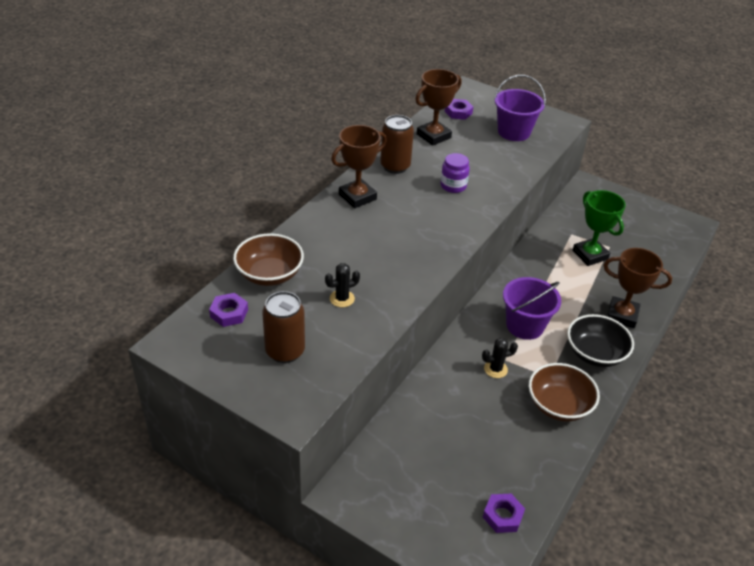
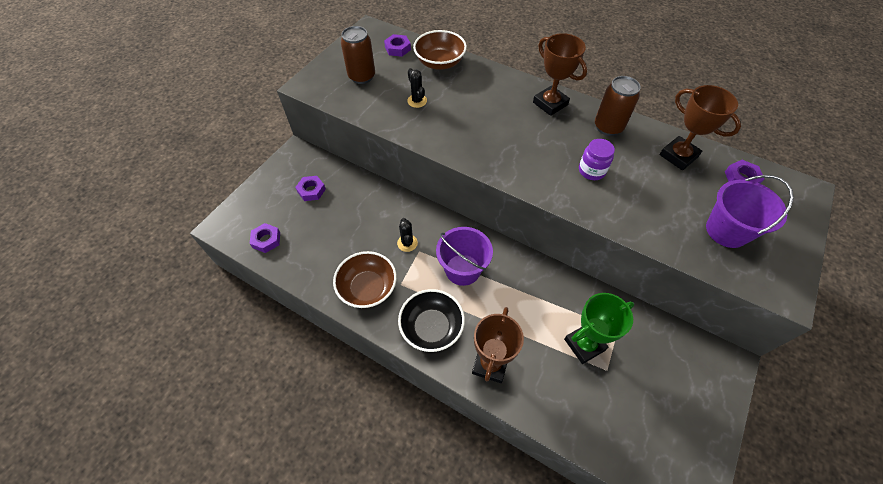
camera: 90 degrees right, 15 degrees up
(417, 469) = (311, 190): none -> purple nut

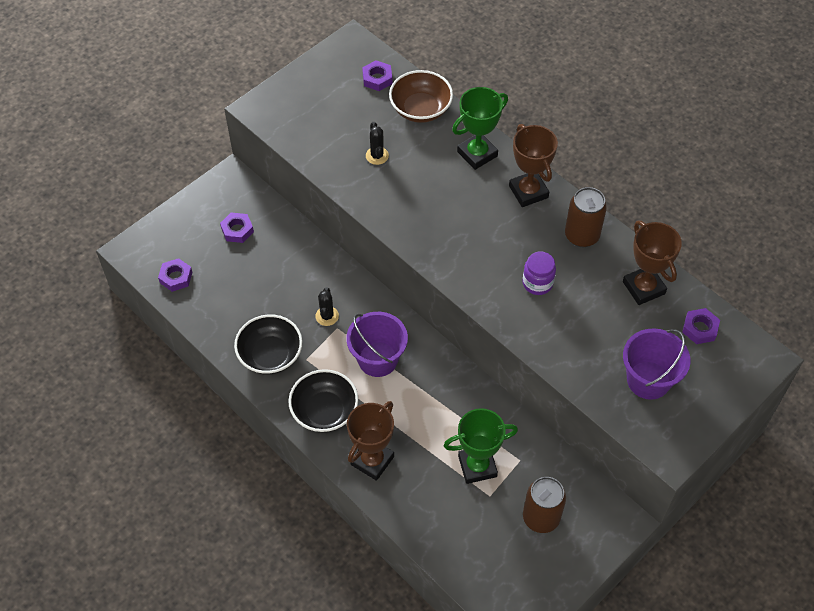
camera: 15 degrees right, 0 degrees up
(362, 76) = (324, 110): brown can -> brown can (541, 517)
(368, 288) = (270, 355): brown bowl -> black bowl
(497, 85) = (477, 154): none -> green trophy

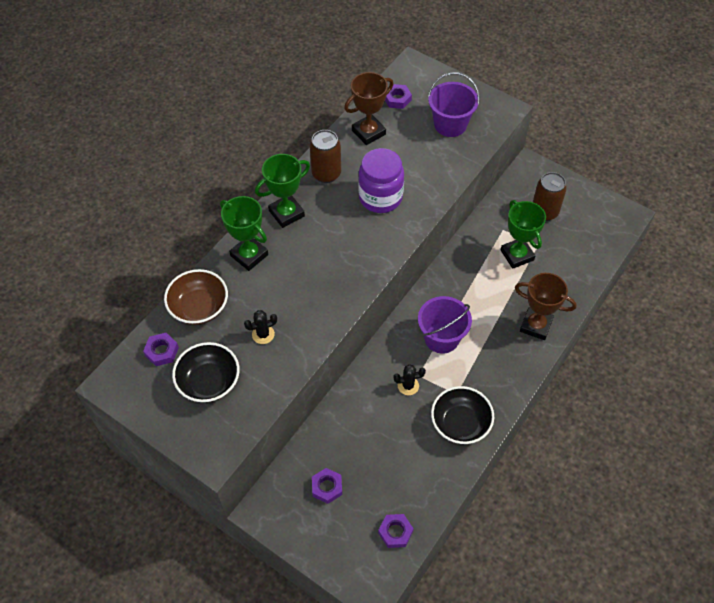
camera: 100 degrees left, 0 degrees up
(324, 411) = (502, 368): black bowl -> black bowl (209, 382)
(528, 192) = (286, 213): brown trophy -> green trophy
(537, 283) = (380, 197): purple jar -> purple jar, size x1.70

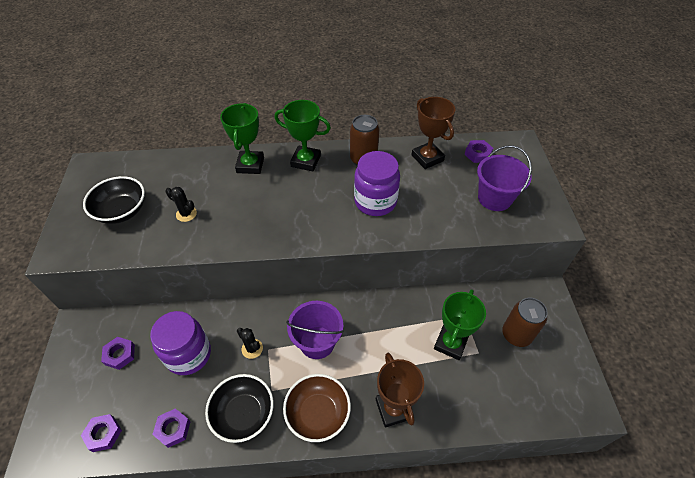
camera: 50 degrees right, 5 degrees down
(162, 351) = (132, 172): purple nut -> purple nut (173, 429)
(199, 307) = (183, 168): brown bowl -> brown bowl (318, 413)
(368, 132) = (427, 158): brown trophy -> brown trophy turned 45 degrees clockwise
(373, 434) = (188, 354): none -> purple jar

